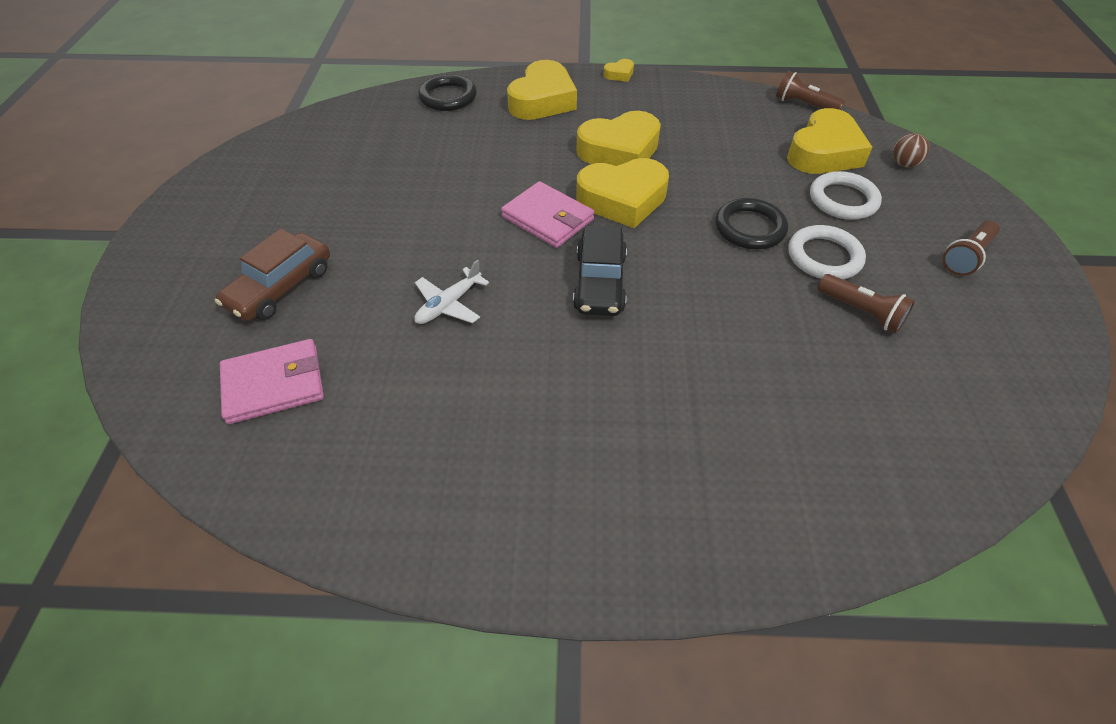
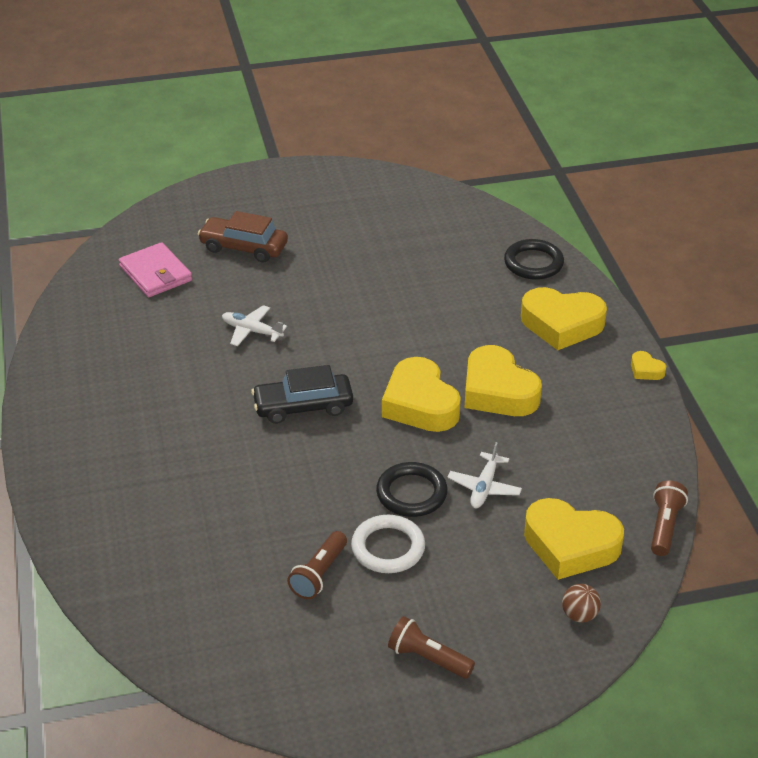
camera: 75 degrees right, 10 degrees down
(548, 218) = (374, 362): pink wallet -> none
(747, 183) = (484, 487): none -> white plane
(843, 200) = (487, 561): white ring -> none

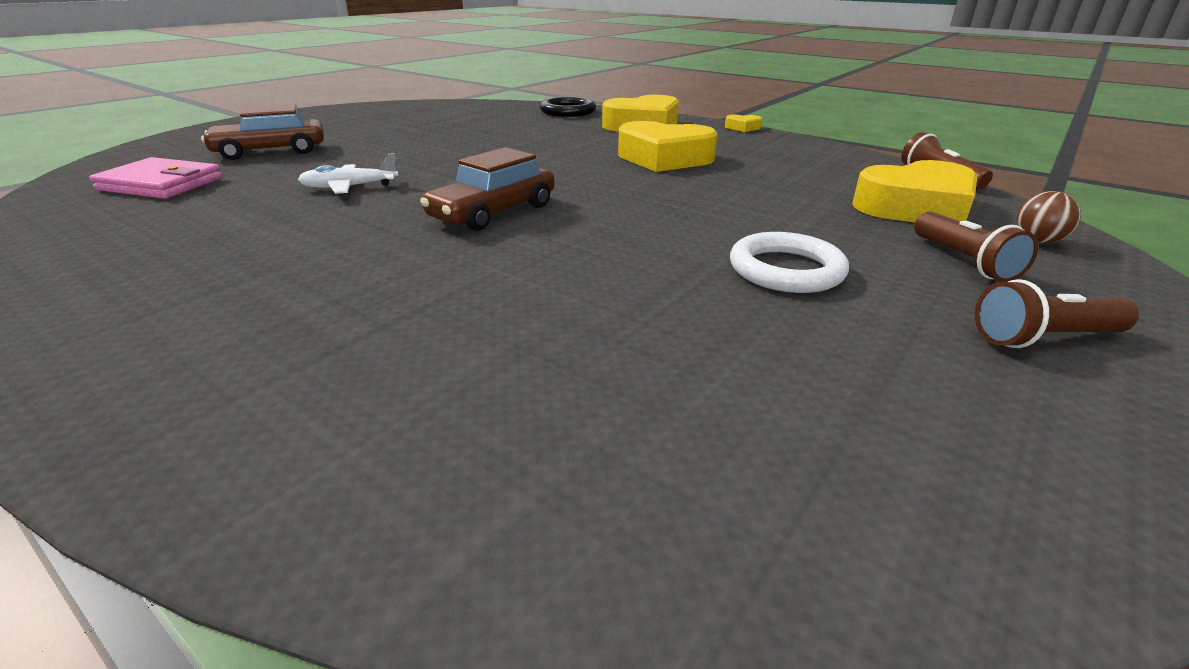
camera: 40 degrees left, 10 degrees down
(303, 406) = (493, 212): black car -> brown car
(319, 574) = (766, 325): brown flashlight -> brown flashlight (964, 261)
(411, 493) = (721, 227): black ring -> none
(420, 404) = (613, 180): yellow heart -> none
(484, 487) = (773, 202): white plane -> none

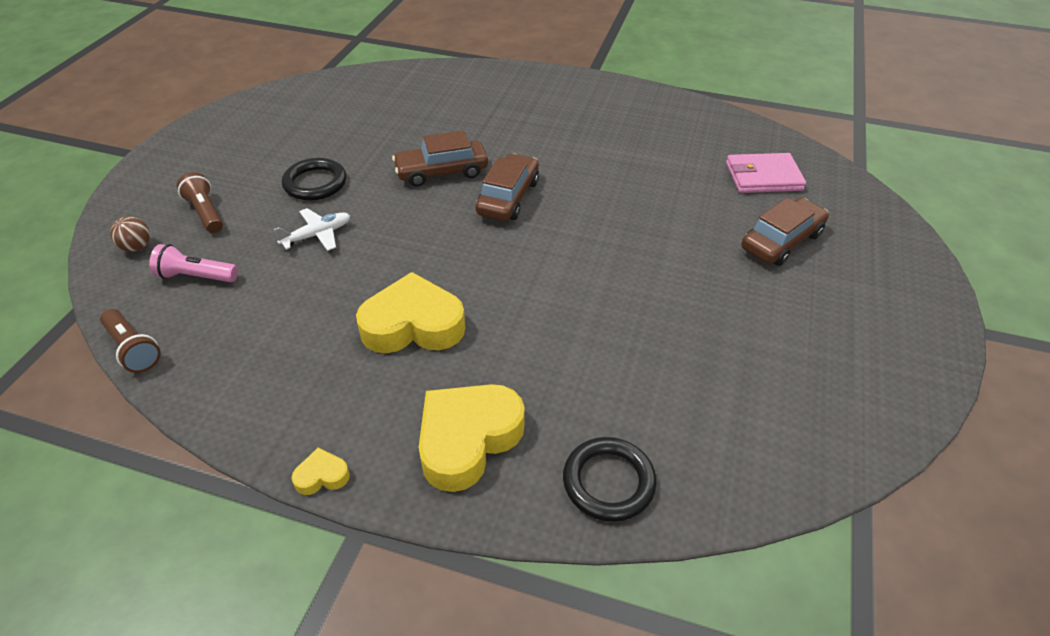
camera: 160 degrees right, 15 degrees up
(349, 187) = (635, 203): white plane -> white plane (317, 235)
(563, 251) = (441, 172): none -> brown car
(786, 270) = (315, 183): white ring -> black ring
(915, 208) = (196, 276): yellow heart -> pink flashlight
(1044, 338) = (208, 164): brown flashlight -> none

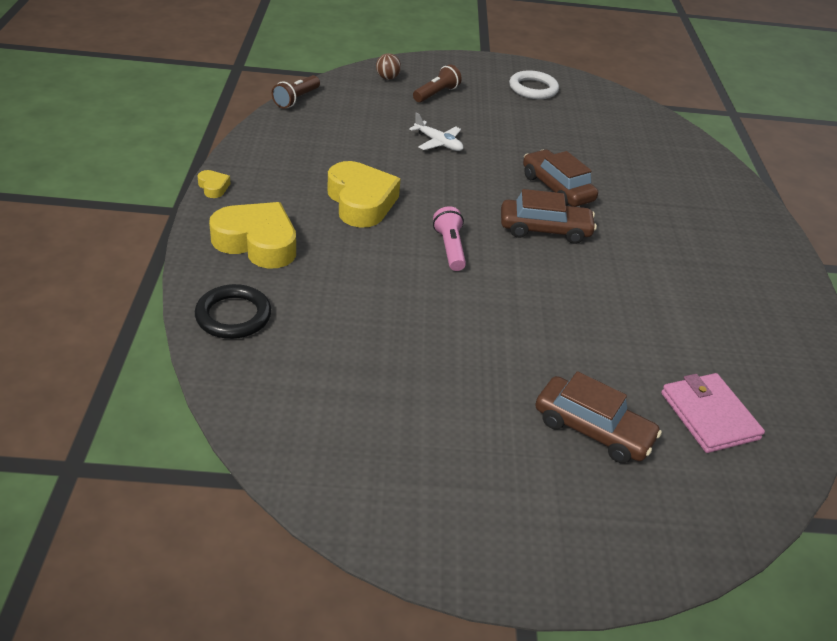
camera: 70 degrees right, 5 degrees down
(196, 276) = (370, 105): pink flashlight -> pink flashlight (450, 248)
(242, 138) = (533, 89): none -> white ring
(315, 183) = (499, 130): black ring -> none

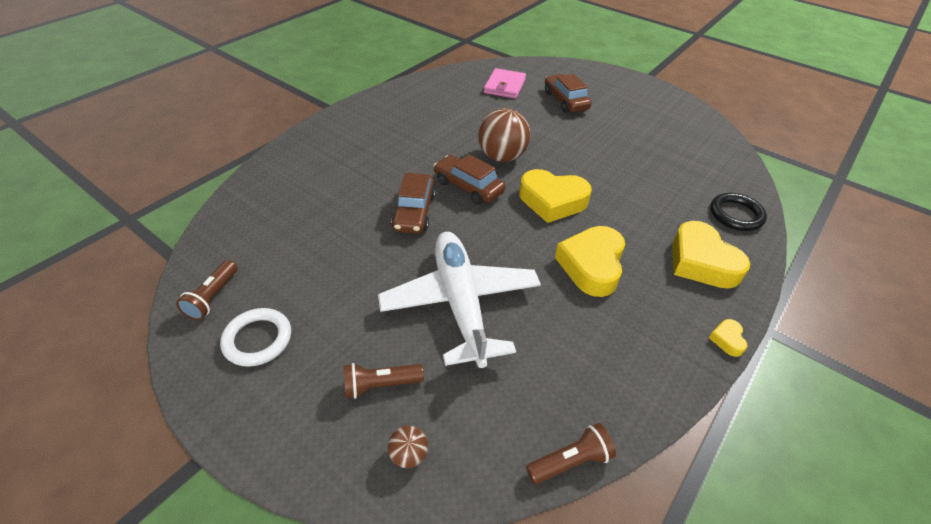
camera: 140 degrees left, 5 degrees up
(438, 143) = (460, 302): white plane -> white plane, size x2.41
(450, 248) = (552, 201): pink flashlight -> yellow heart
(557, 280) = (502, 157): none -> brown ball
(593, 95) = (213, 297): none -> brown flashlight

